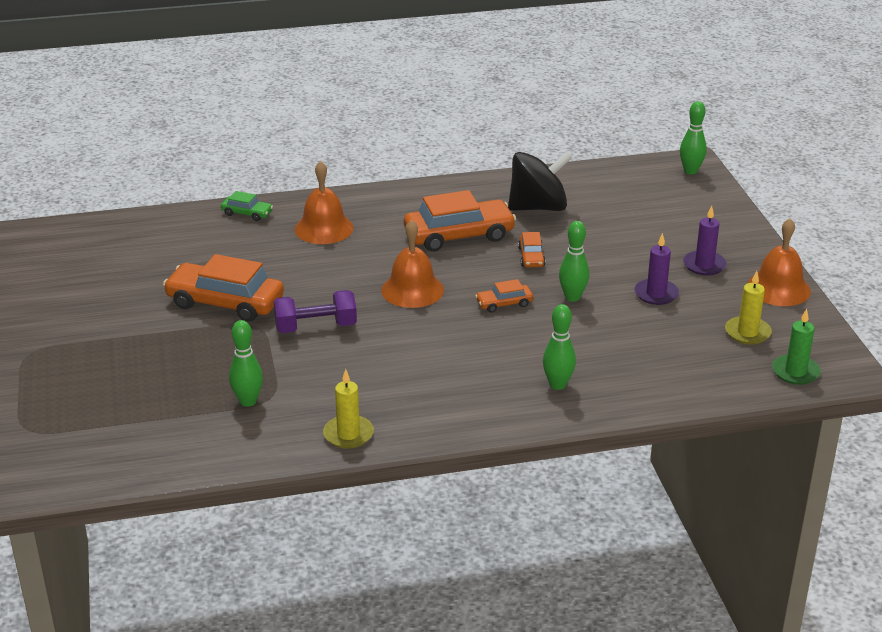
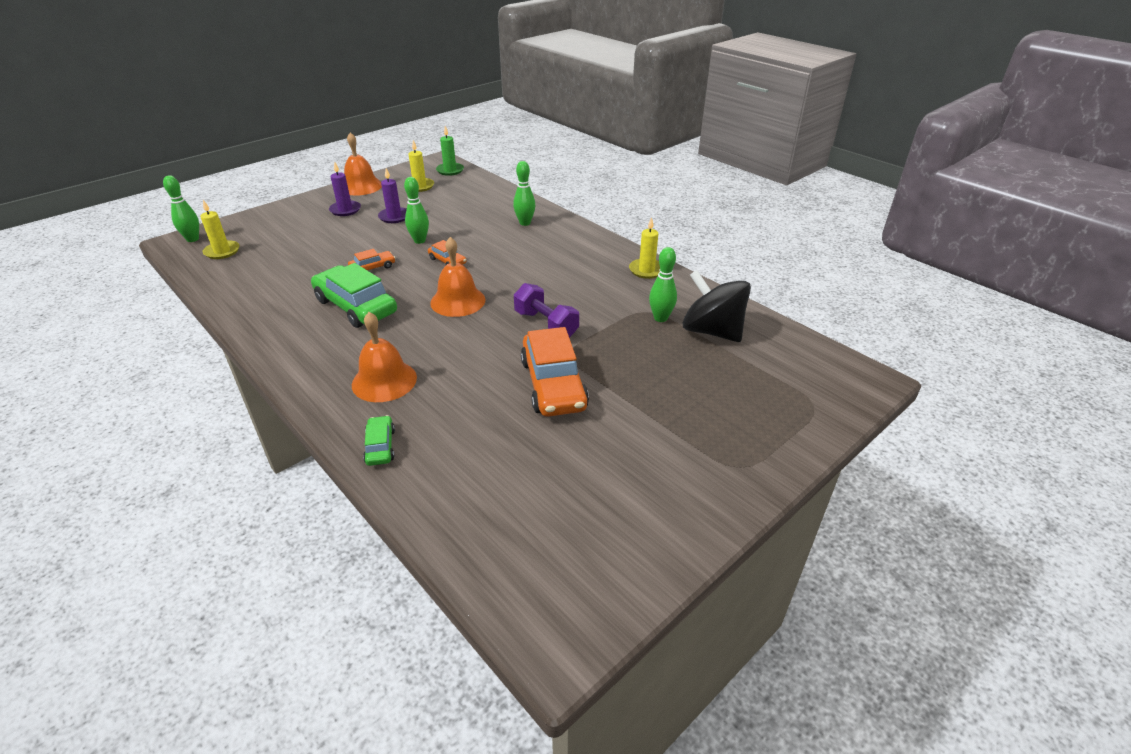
camera: 120 degrees left, 5 degrees up
(459, 235) = (356, 306): orange car -> green car
(538, 207) = (286, 285): black spinning top -> black spinning top (711, 331)
(645, 183) = (222, 251): none -> yellow candle

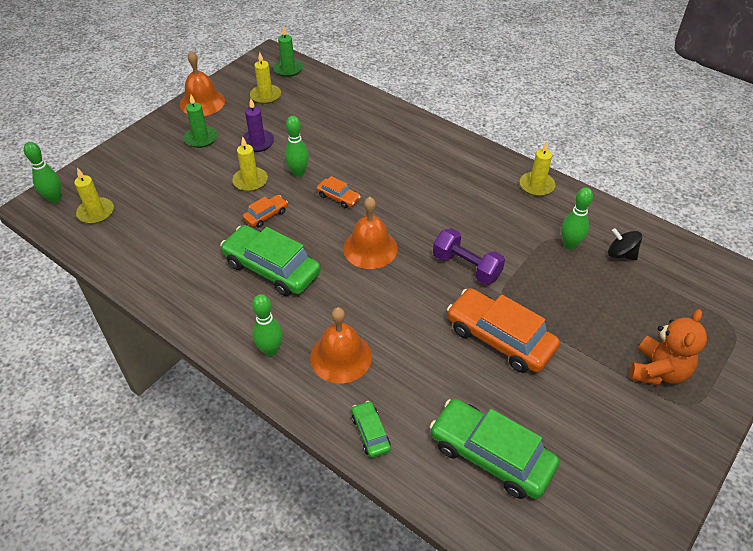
camera: 10 degrees left, 10 degrees up
(345, 210) = (201, 138): purple candle -> green candle
(372, 242) = (250, 181): none -> yellow candle
(496, 482) = (491, 455): none -> green car
(525, 223) = (395, 136): green bowling pin -> green bowling pin (270, 350)
(553, 384) = (500, 338): orange car -> orange car turned 150 degrees clockwise
(711, 331) = (621, 254): black spinning top -> black spinning top, size x0.52
(713, 432) = (658, 371): none -> orange teddy bear

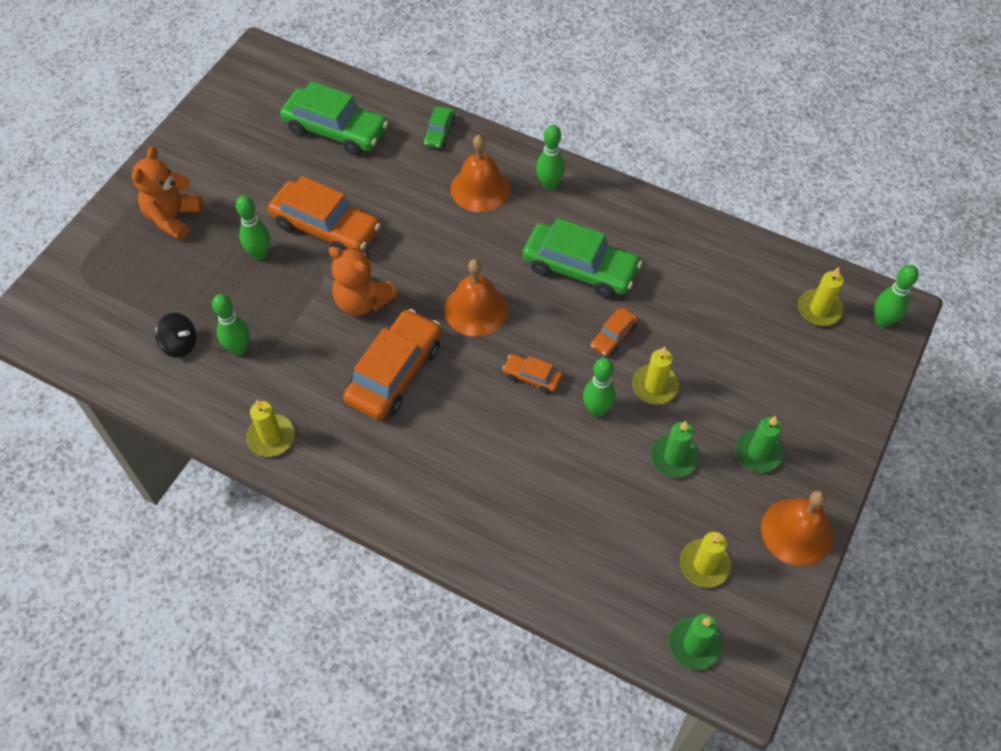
camera: 170 degrees right, 10 degrees up
(257, 142) = (674, 457): purple candle -> green candle
(370, 433) = (439, 132): green car -> green car turned 45 degrees clockwise
(443, 213) = (395, 372): none -> orange car
(466, 267) = (362, 301): purple dumbbell -> orange teddy bear
(562, 321) = (260, 254): none -> green bowling pin

